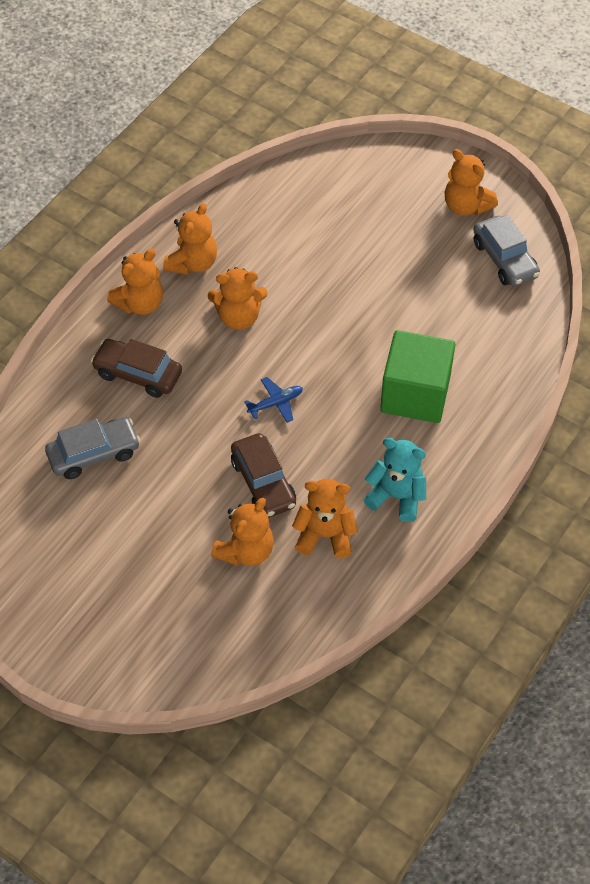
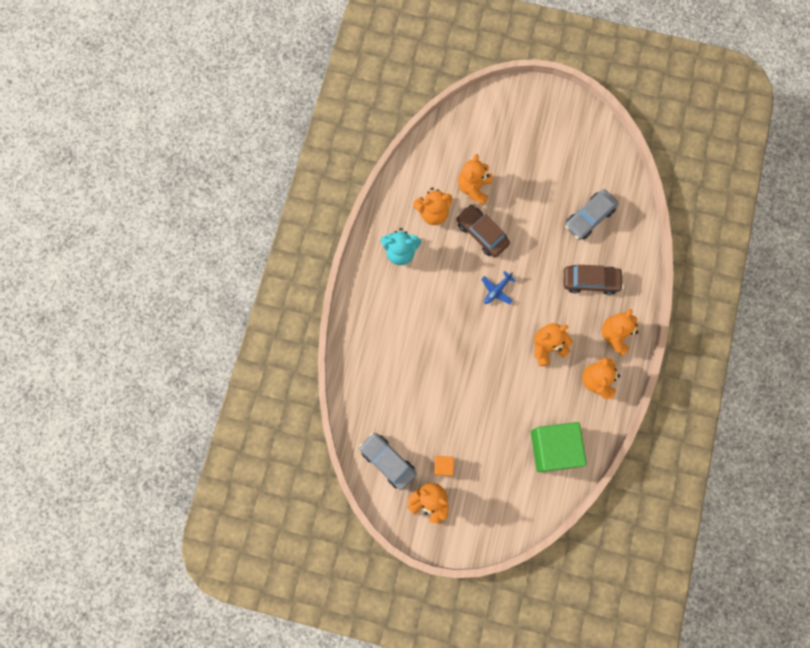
camera: 160 degrees right, 20 degrees up
(415, 394) = (413, 328): green cube -> green cube (553, 448)
(434, 235) = (443, 466): none -> orange cube

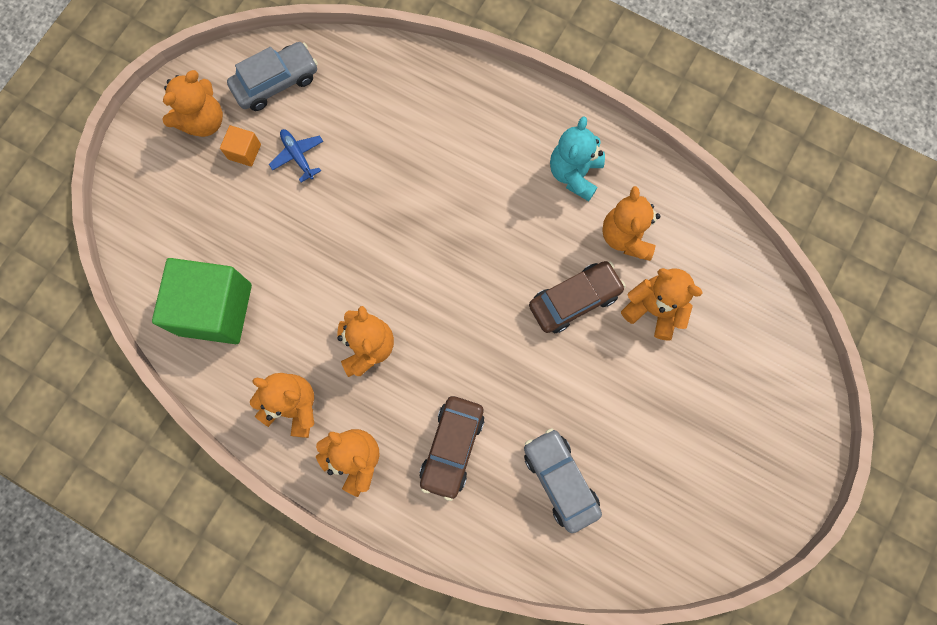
camera: 105 degrees right, 0 degrees up
(497, 290) = (477, 296): blue plane -> blue plane (298, 156)

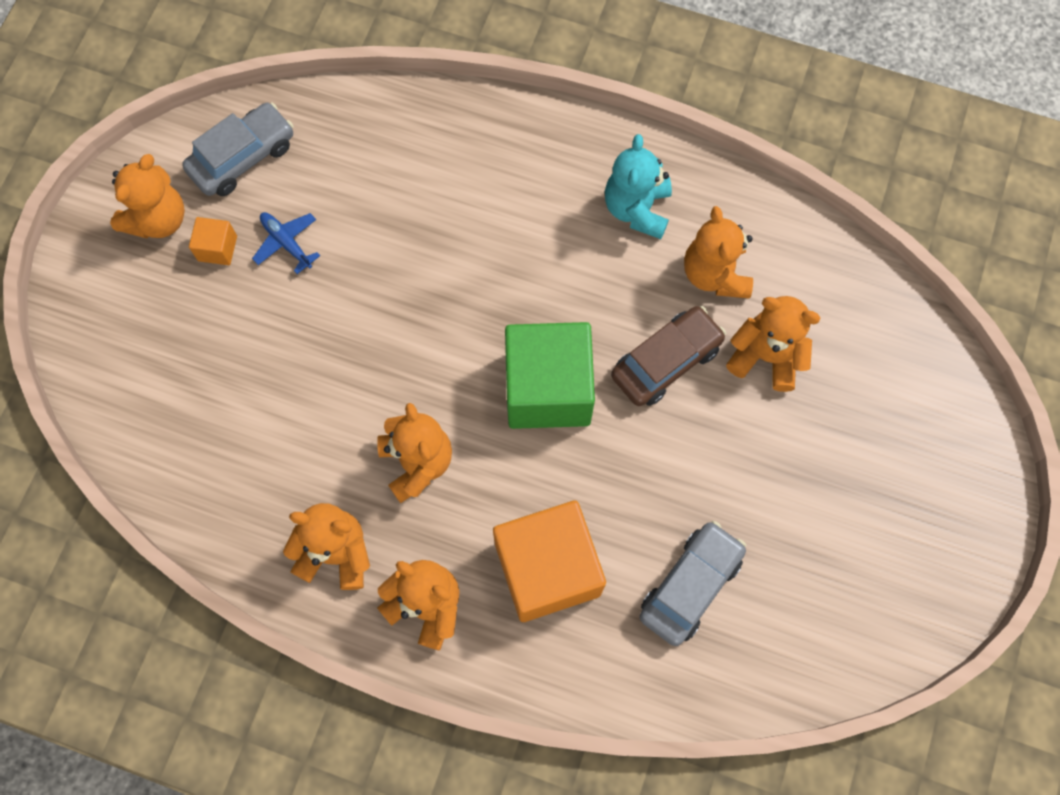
camera: 10 degrees left, 5 degrees down
(215, 309) = (214, 449): green cube -> green cube (548, 389)
(452, 447) = (547, 569): brown car -> orange cube
(560, 480) = (690, 585): grey car -> grey car turned 75 degrees clockwise

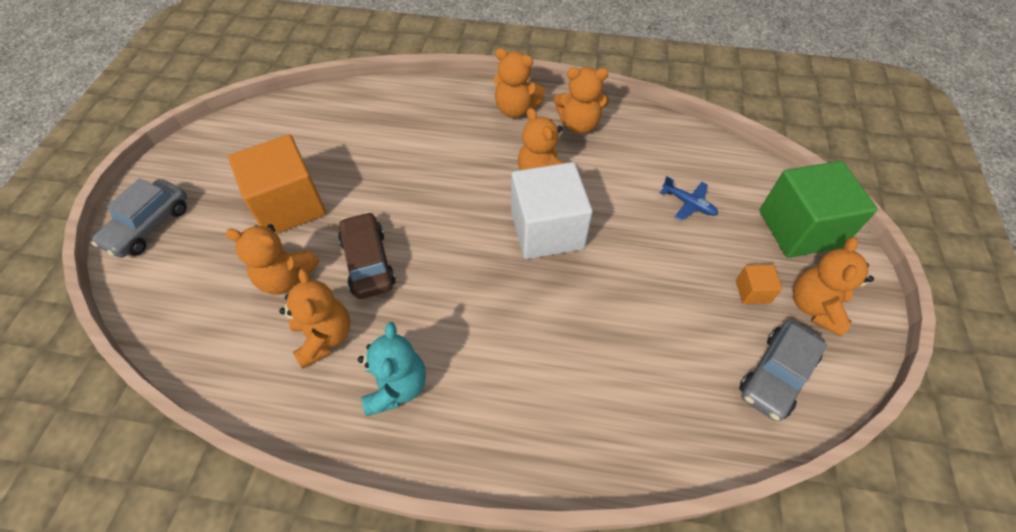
camera: 170 degrees right, 15 degrees down
(286, 243) = (699, 305): blue plane -> blue plane (688, 204)
(433, 371) = (547, 230): none -> white cube
(547, 569) = (444, 134): orange cube -> orange cube (289, 205)
(548, 389) = (458, 231): green cube -> green cube (799, 229)
(666, 361) = (368, 262): brown car -> brown car turned 120 degrees clockwise
(690, 585) = (352, 138): grey car -> grey car (149, 226)

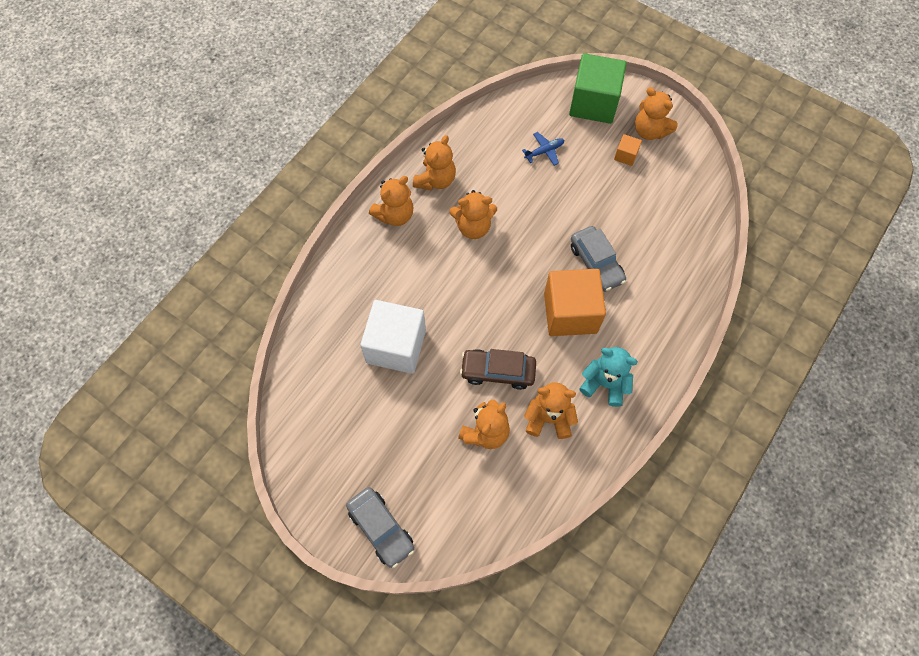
camera: 65 degrees left, 10 degrees up
(289, 205) = (413, 413): orange cube -> orange cube (570, 313)
(547, 230) = (525, 246): white cube -> white cube (396, 346)
(776, 375) = (682, 177): grey car -> grey car (596, 264)

